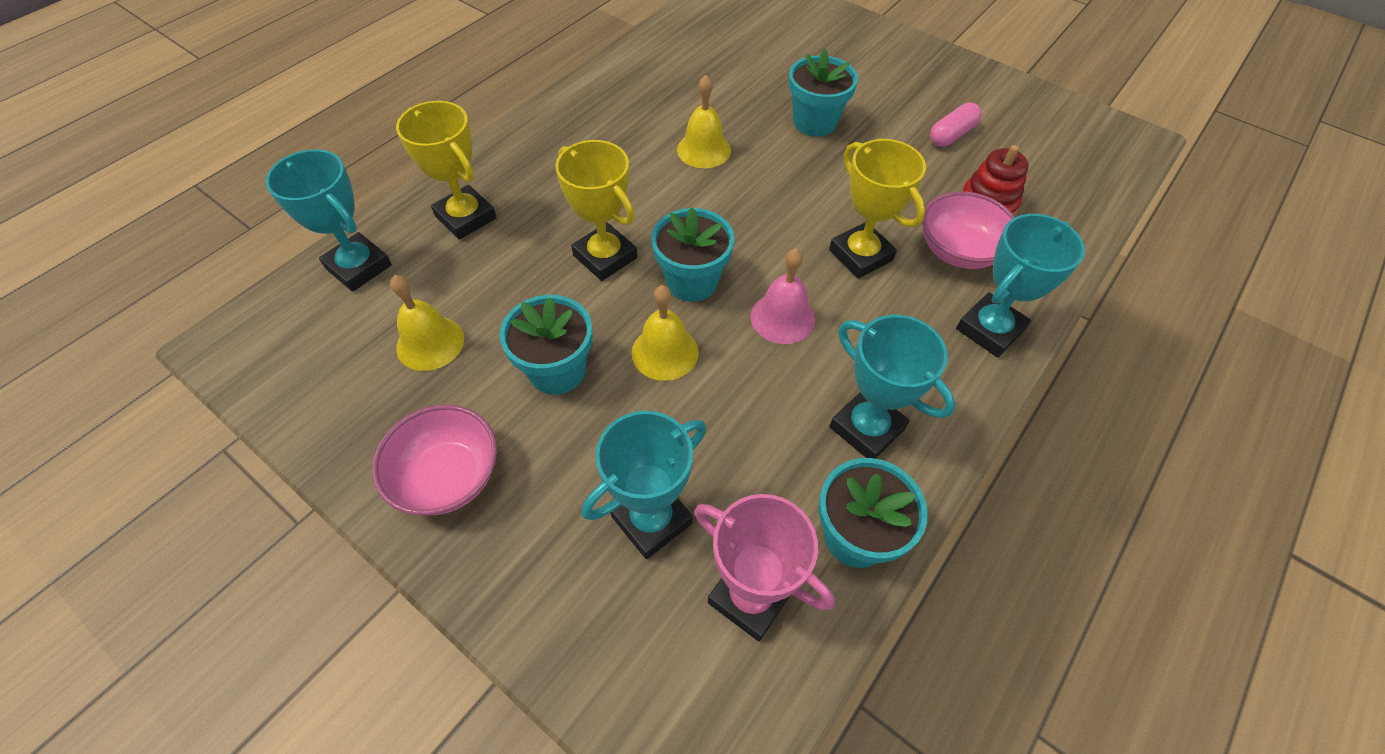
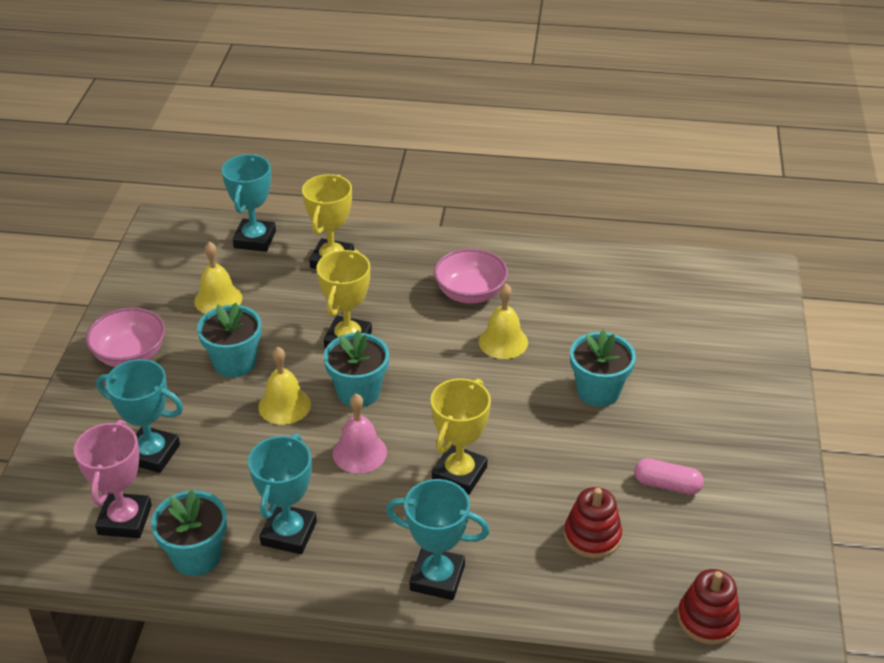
camera: 60 degrees right, 15 degrees down
(958, 251) = (514, 533): pink bowl -> pink bowl (470, 293)
(1110, 180) = (707, 619): none -> red stacking toy

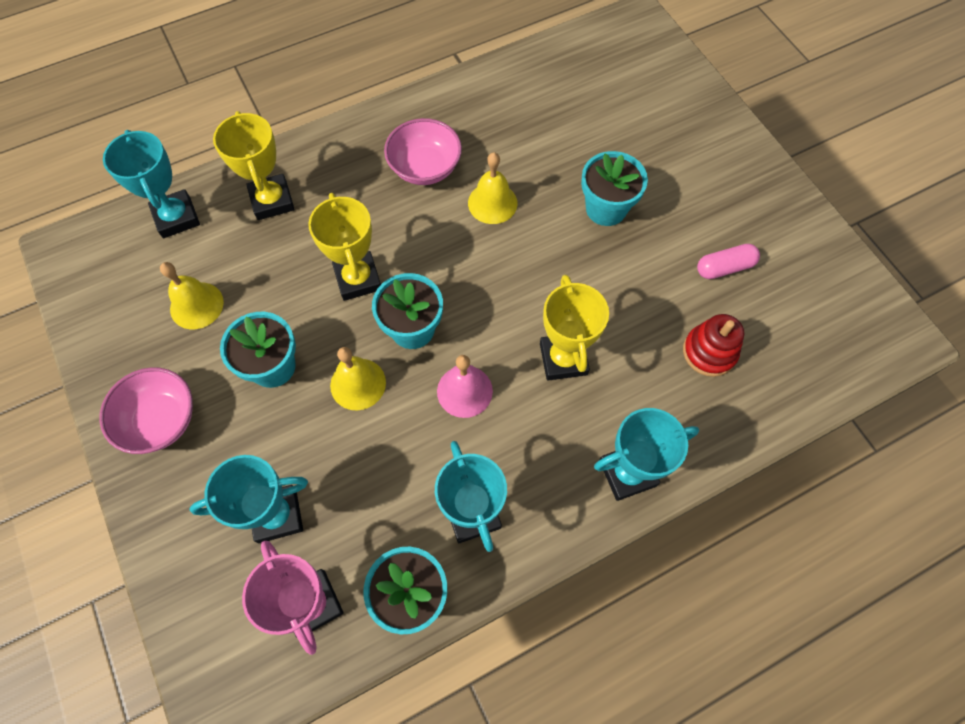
camera: 35 degrees left, 25 degrees up
(707, 619) = (844, 373): red stacking toy -> none

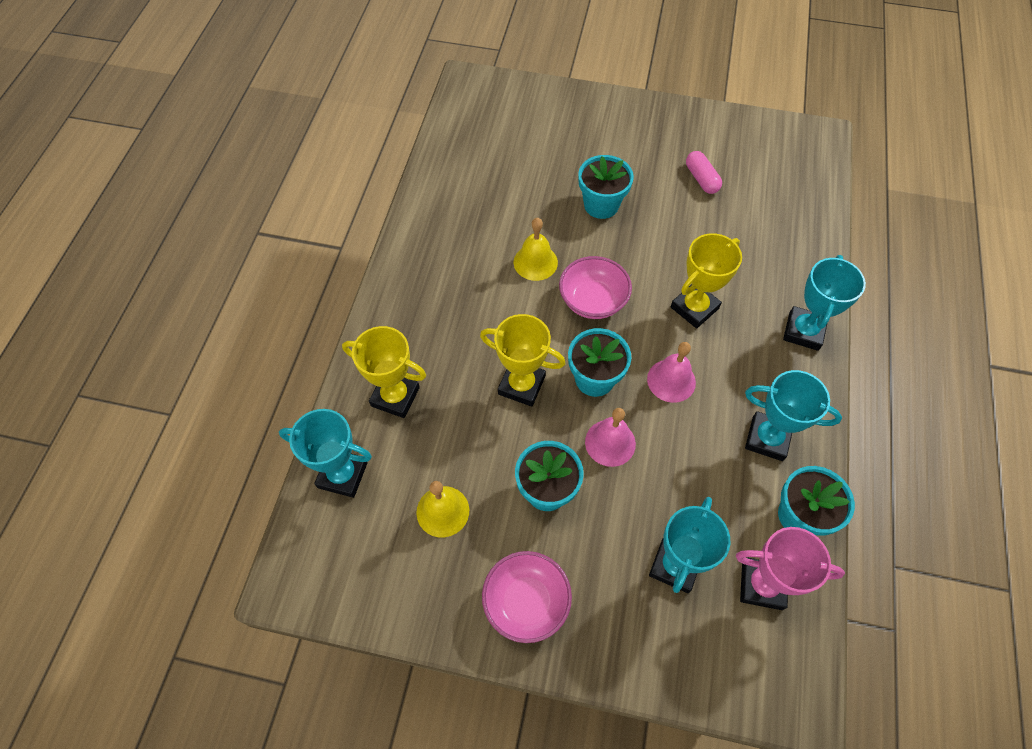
camera: 50 degrees left, 5 degrees down
(358, 384) = (610, 442): yellow bell -> pink bell
(425, 168) = (465, 280): pink bowl -> pink bowl (592, 301)
(563, 359) = (694, 308): yellow trophy -> yellow trophy turned 75 degrees counterclockwise
(709, 352) = (754, 229): red stacking toy -> none
(724, 267) = (701, 179): pink capsule -> pink capsule turned 45 degrees counterclockwise

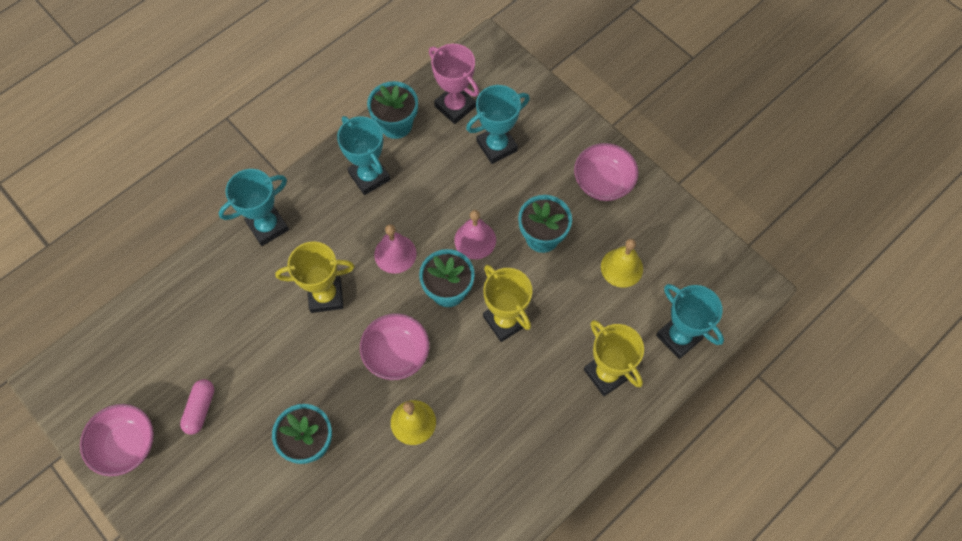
camera: 145 degrees left, 5 degrees up
(725, 133) = (126, 445): none -> pink bowl

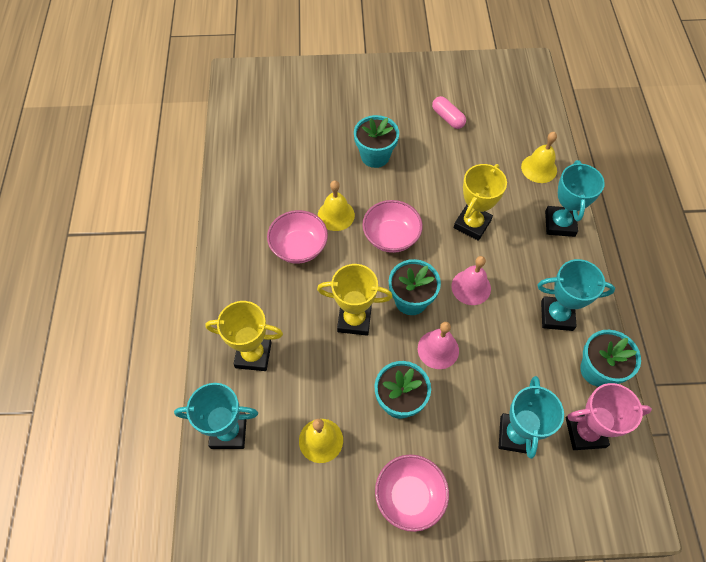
camera: 130 degrees right, 5 degrees down
(126, 445) = (455, 76): pink bowl -> pink bowl (299, 247)
(210, 281) = (539, 168): none -> yellow bell

